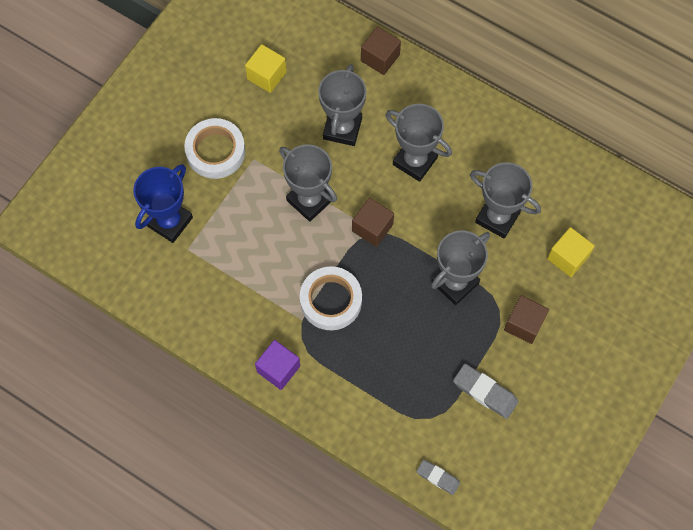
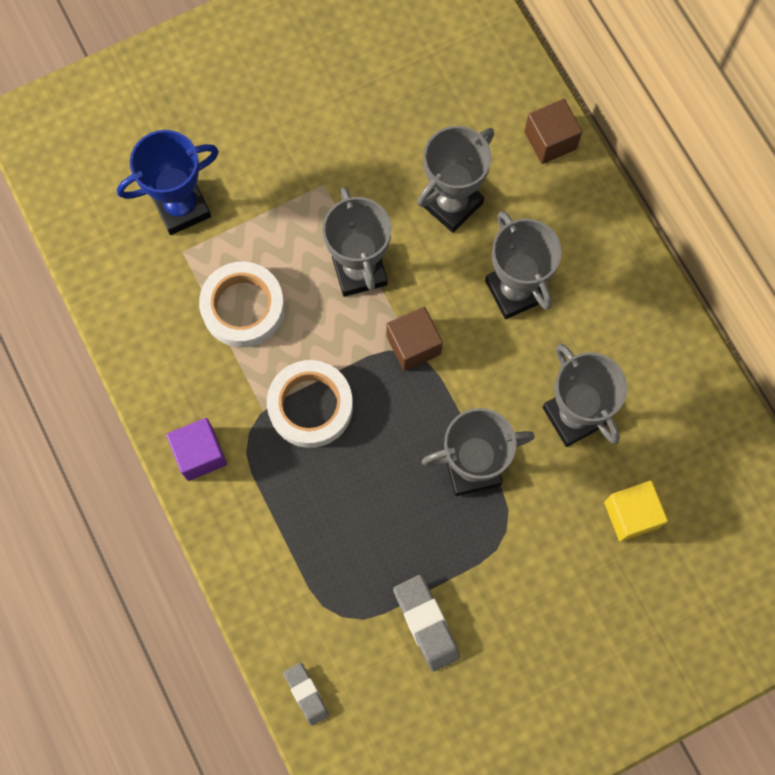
camera: 30 degrees right, 5 degrees up
(215, 151) = (285, 151): white tape -> white tape (243, 307)
(266, 75) = (400, 91): yellow cube -> none
(524, 324) = (525, 567): brown cube -> none

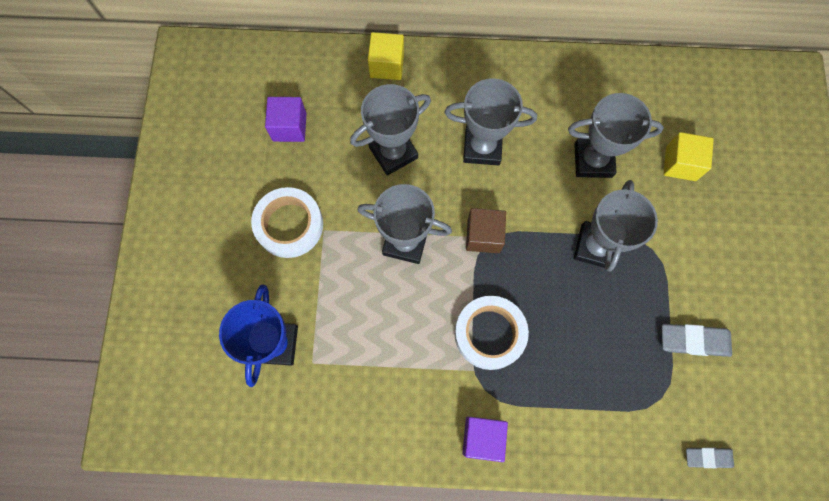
camera: 60 degrees left, 0 degrees up
(243, 307) = (384, 341): white tape -> white tape (289, 225)
(415, 86) = (289, 127): none -> purple cube
(451, 203) = (393, 152): grey trophy -> grey trophy turned 75 degrees clockwise
(550, 140) = (387, 65): brown cube -> yellow cube

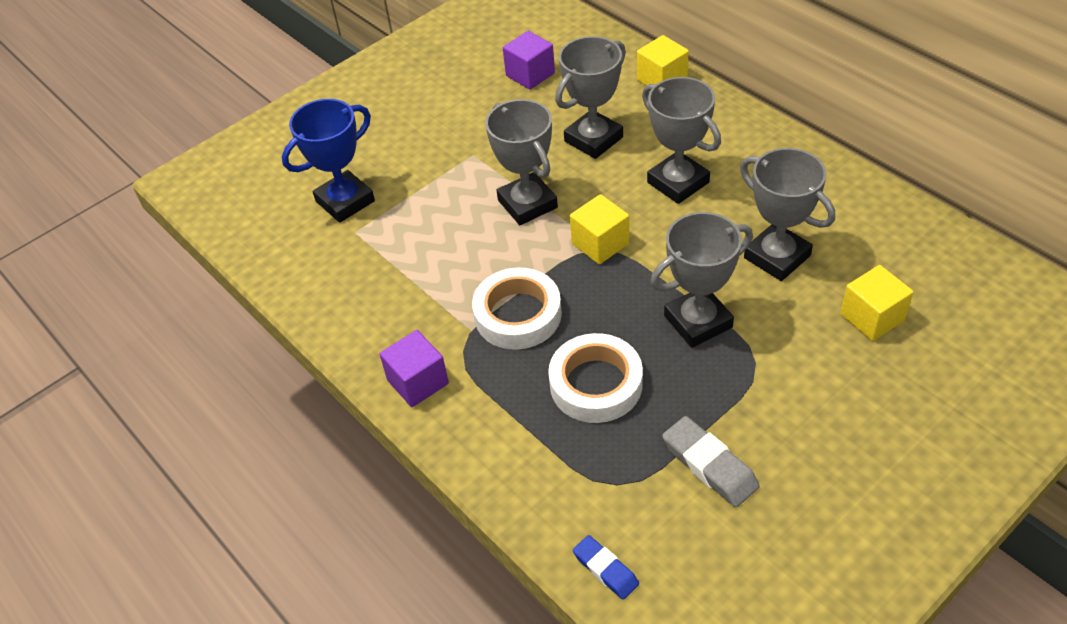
camera: 50 degrees right, 25 degrees down
(289, 225) = (451, 134): white tape -> white tape (596, 384)
(393, 152) = (593, 139): grey trophy -> grey trophy turned 60 degrees counterclockwise
(483, 236) = (600, 243): brown cube -> yellow cube
(708, 457) = (605, 569): grey eraser -> blue eraser

